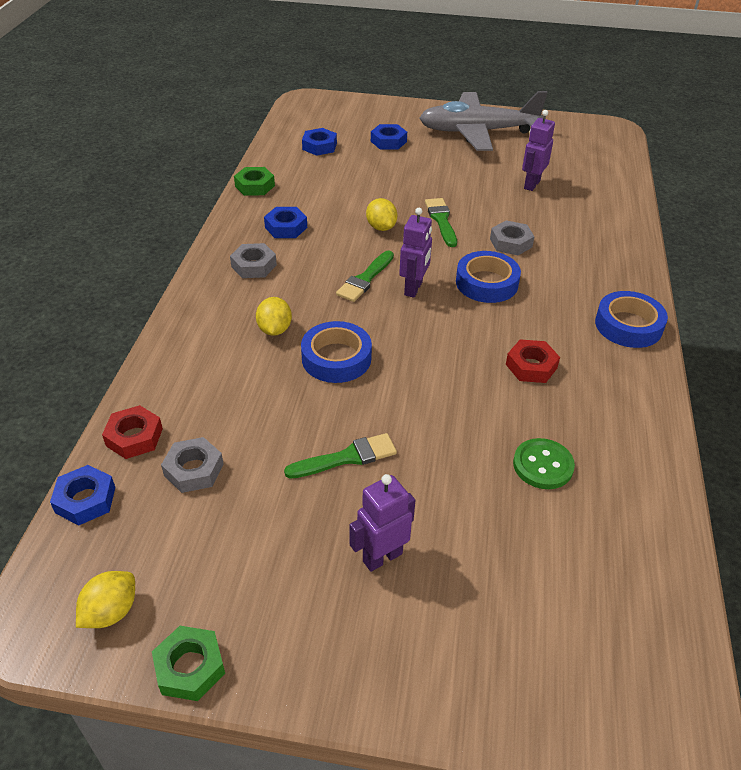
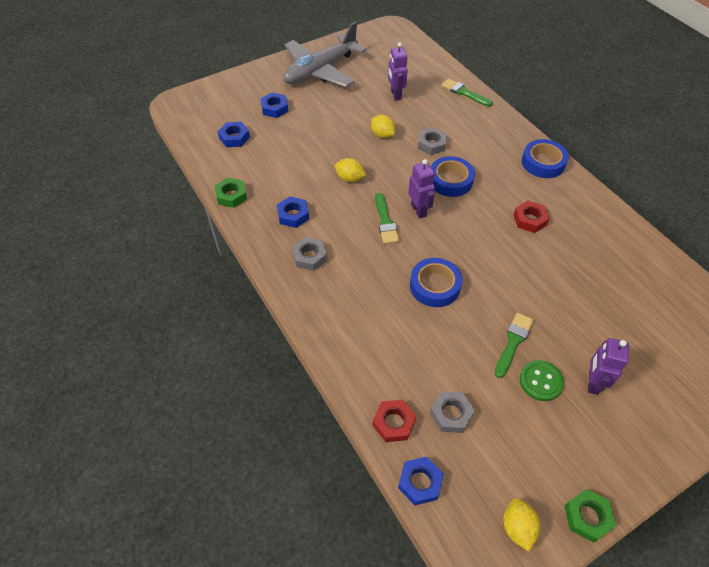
camera: 40 degrees left, 10 degrees up
(274, 329) = (379, 292): yellow lemon -> yellow lemon (382, 135)
(441, 220) = (377, 151): green brush -> green brush (464, 92)
(543, 465) = (597, 274): green button -> green button (540, 381)

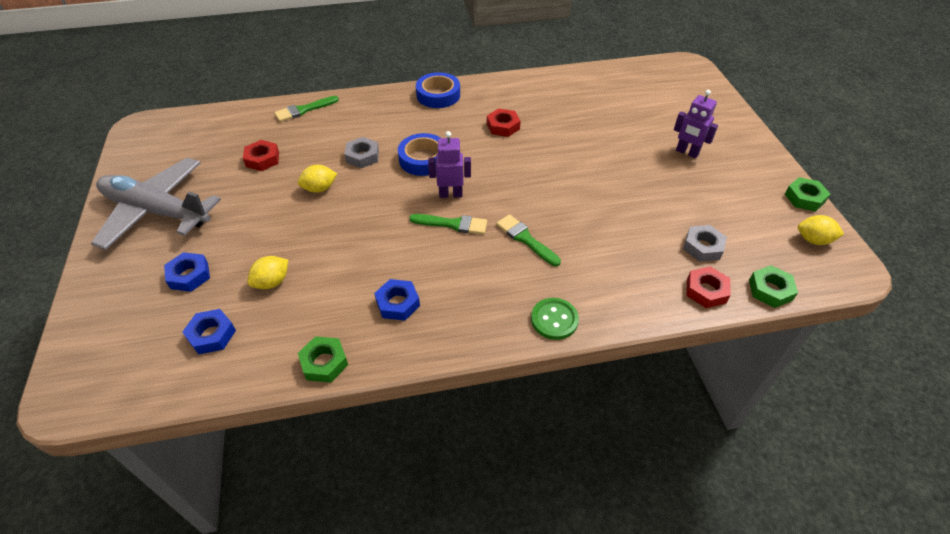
camera: 70 degrees left, 5 degrees down
(309, 256) = (471, 303): grey nut -> none
(320, 71) = (157, 211): grey plane -> grey plane turned 135 degrees clockwise
(350, 178) = (370, 235): yellow lemon -> yellow lemon (272, 282)
(395, 95) = (262, 159): purple robot -> red nut
(420, 482) = (770, 290): blue nut -> green nut
(434, 286) = (555, 213): blue tape -> none
(513, 342) = (636, 183): green brush -> green brush (525, 239)
(540, 381) = (679, 180): green button -> green button (554, 320)

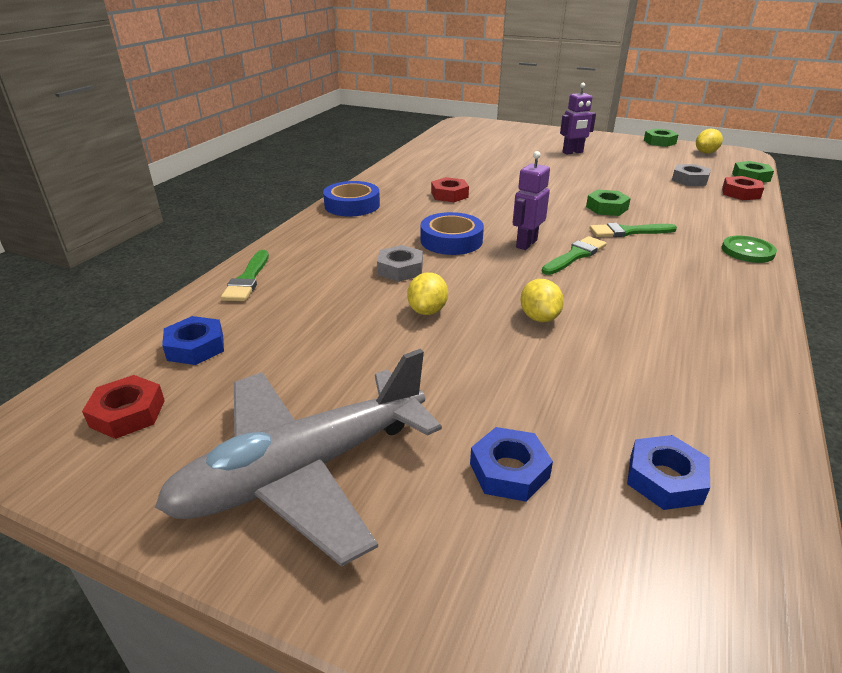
camera: 55 degrees left, 15 degrees down
(262, 159) = (308, 335): red nut -> red nut (128, 413)
(272, 282) = (584, 393): yellow lemon -> yellow lemon (539, 317)
(324, 363) = (762, 391): green nut -> green nut (607, 208)
(397, 303) = (681, 317): blue nut -> blue nut (195, 347)

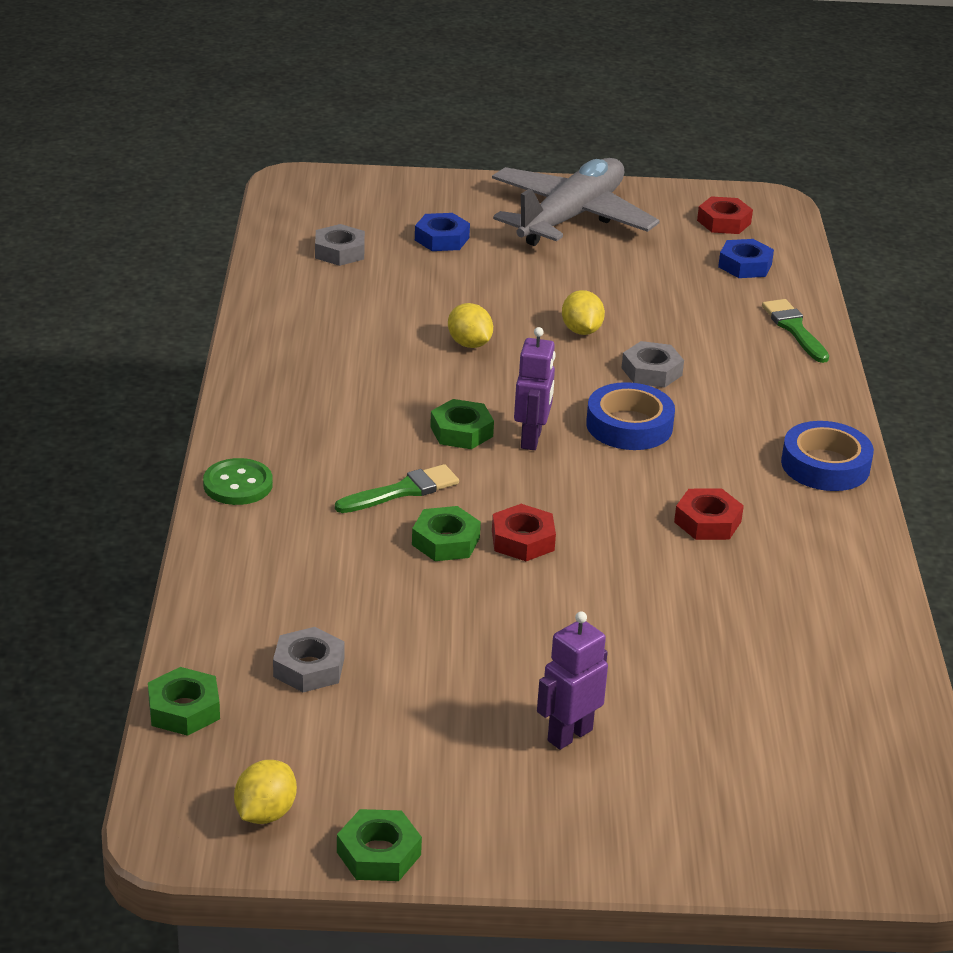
camera: 155 degrees right, 0 degrees up
(575, 255) = (461, 431): green brush -> green nut
(665, 479) = (339, 252): blue nut -> grey nut
(740, 193) = (217, 639): red nut -> red nut (522, 540)

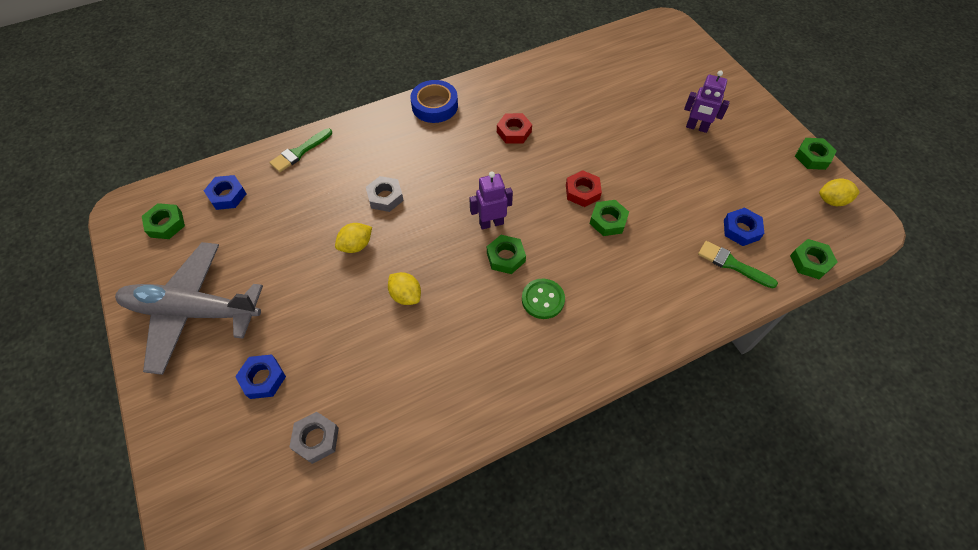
camera: 115 degrees left, 25 degrees up
(238, 484) = (636, 339): green button -> green button (543, 299)
(309, 667) = (741, 230): grey nut -> blue nut
(403, 491) = (580, 258): green brush -> green brush (732, 264)
(469, 344) = (406, 295): yellow lemon -> yellow lemon turned 75 degrees counterclockwise
(629, 425) = (449, 187): blue tape -> none
(724, 222) = (166, 224): red nut -> green nut

